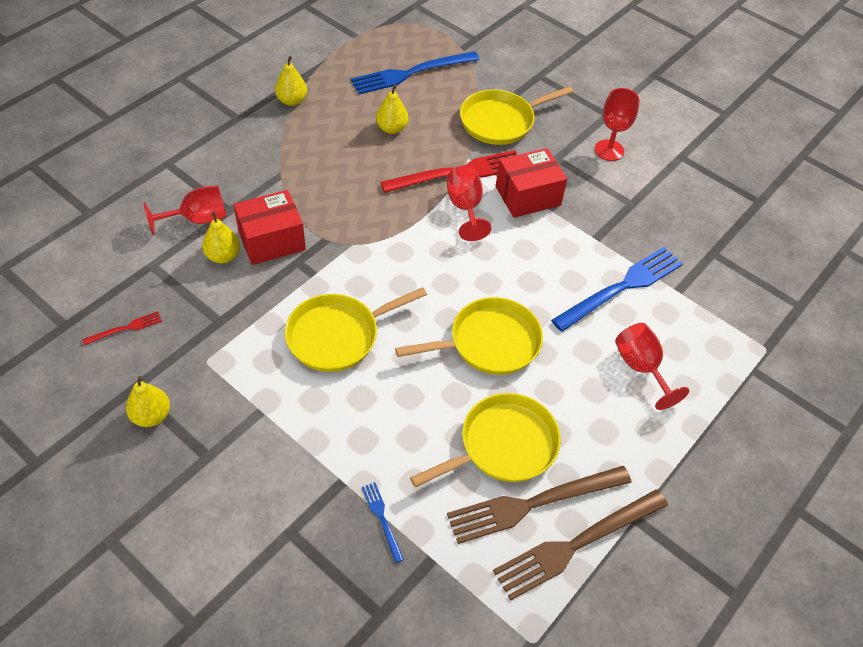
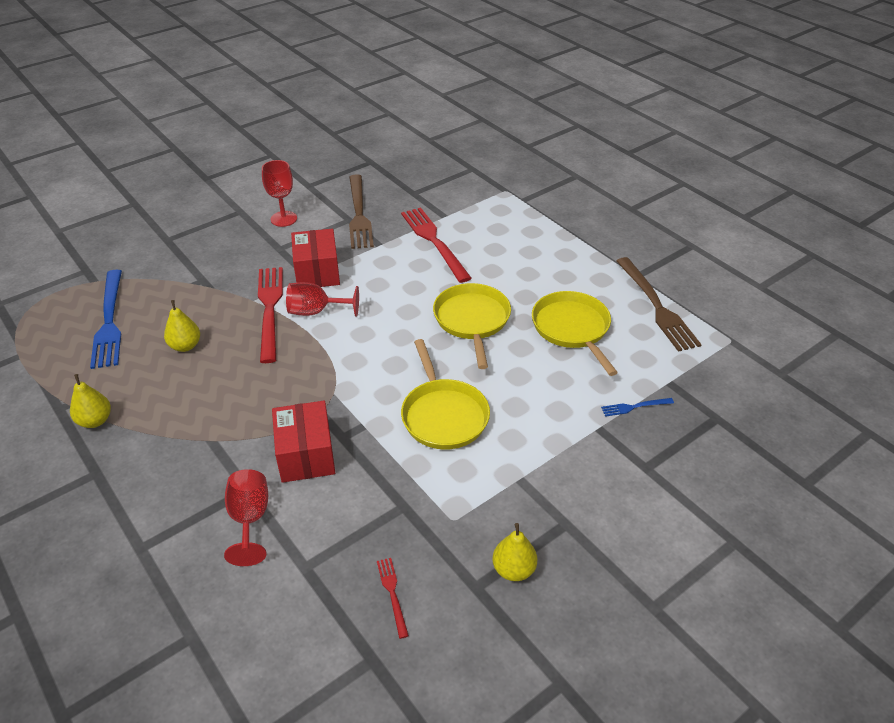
camera: 75 degrees left, 10 degrees down
(223, 256) = (314, 498): yellow pear -> none
(501, 121) = (215, 272): yellow pan -> none
(533, 503) = (623, 321): brown fork -> brown fork (359, 214)
(621, 288) = (434, 242): blue fork -> red fork
(641, 368) = (512, 248): red goblet -> none

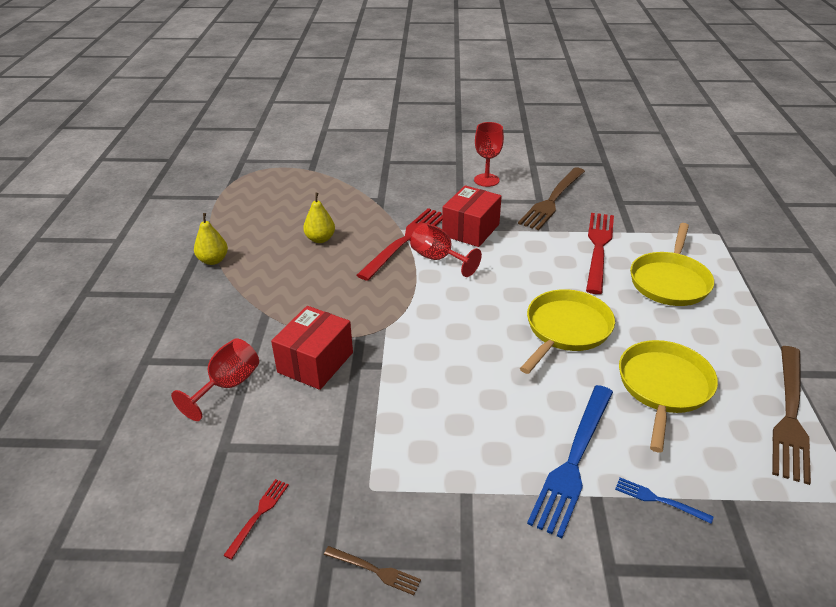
camera: 40 degrees right, 5 degrees down
(109, 321) = (292, 200): blue fork -> blue fork (573, 460)
(443, 415) = (455, 395): yellow pan -> yellow pan (670, 281)
(513, 569) = (374, 570): yellow pear -> brown fork

